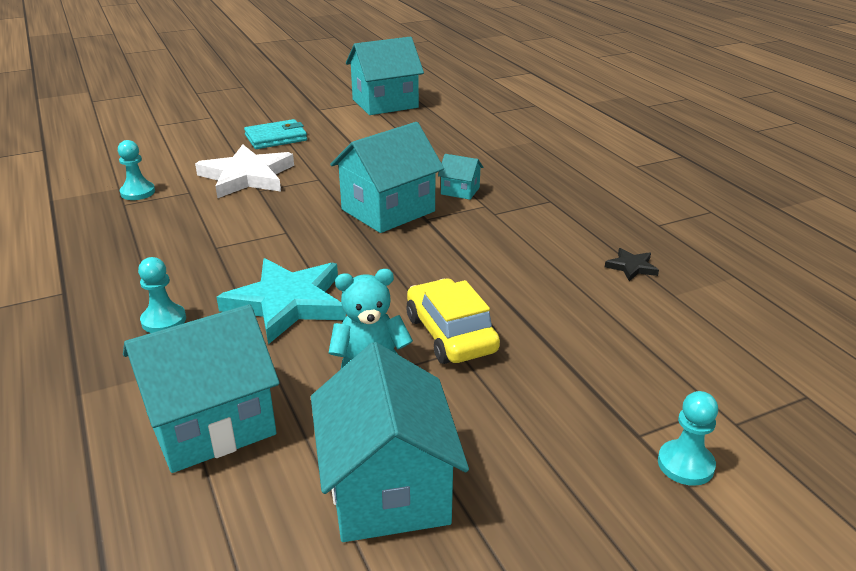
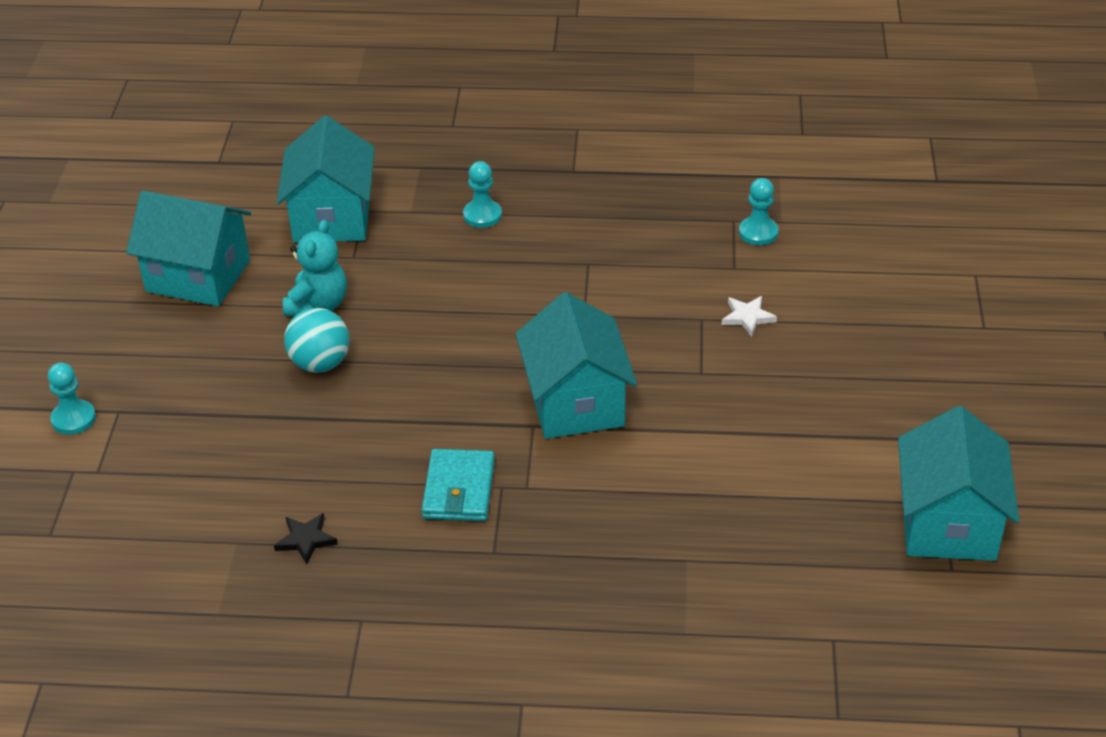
camera: 120 degrees right, 10 degrees up
(247, 176) = (747, 317): white star -> white star, size x0.44
(276, 138) = (862, 369): turquoise wallet -> turquoise wallet (459, 489)
(287, 303) = (449, 285): turquoise star -> none
(451, 334) = (320, 363): yellow car -> turquoise ball
(460, 191) = (580, 481): turquoise house -> none

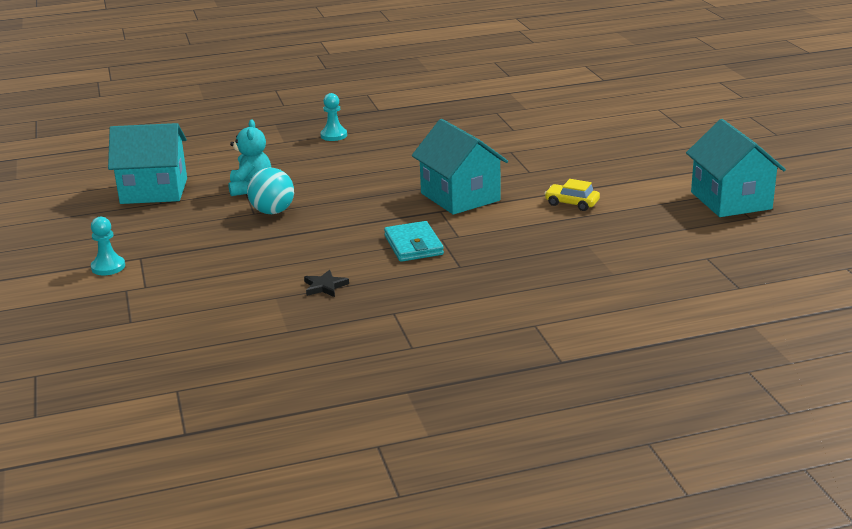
camera: 20 degrees left, 15 degrees down
(332, 217) = (231, 152): turquoise house -> none
(718, 462) = (572, 203): none -> yellow car
(747, 317) = (538, 146): white star -> none
(758, 233) = (516, 114): turquoise pawn -> none

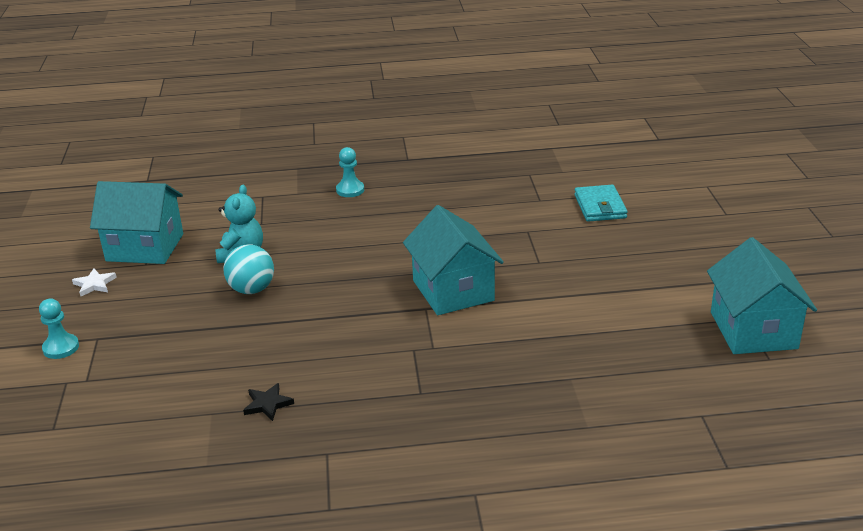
camera: 10 degrees right, 5 degrees up
(117, 221) = (94, 284): none -> white star
(413, 245) = (381, 355): turquoise wallet -> turquoise wallet (600, 206)
(572, 203) = (571, 314): yellow car -> none

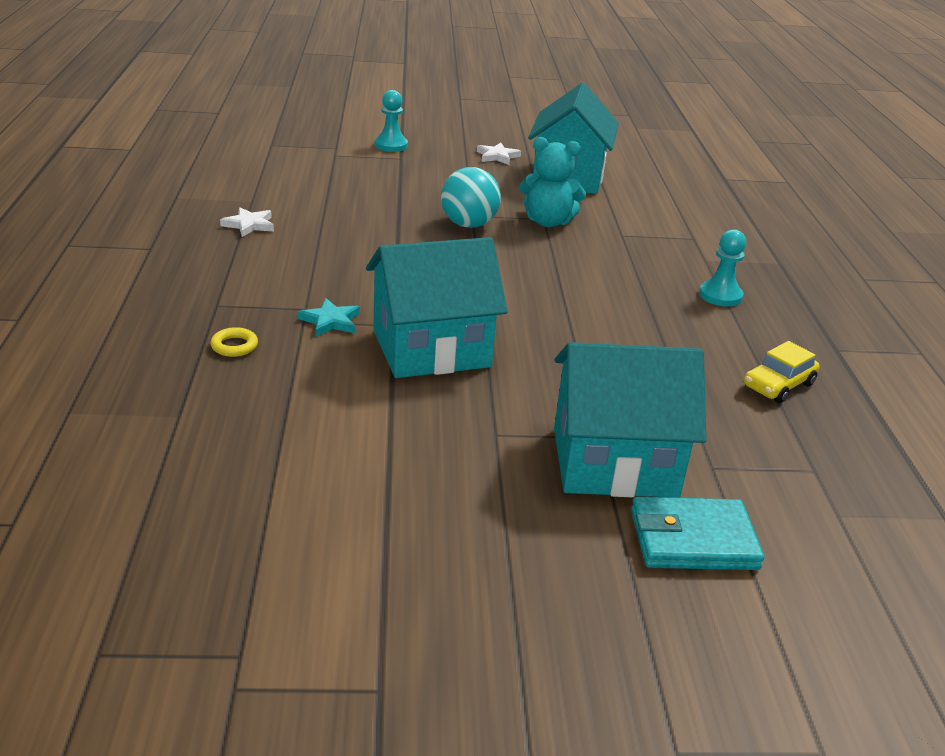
camera: 90 degrees right, 0 degrees up
(268, 404) = (249, 225): black star -> white star
(429, 335) = (330, 321): none -> turquoise star
(453, 178) = (778, 385): none -> yellow car
(478, 372) = (234, 346): none -> yellow ring
(753, 330) = (195, 657): turquoise house -> turquoise house (614, 462)

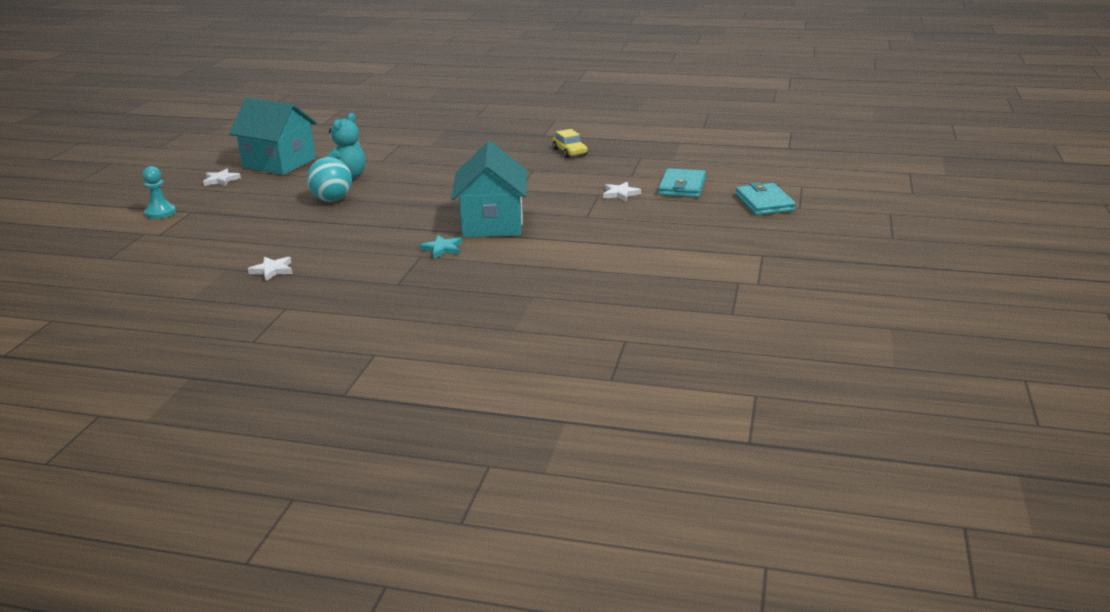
camera: 70 degrees left, 5 degrees down
(234, 346) = (458, 279): yellow ring -> none
(614, 462) = (620, 194): turquoise house -> white star
(671, 681) = (764, 203): none -> turquoise wallet
(720, 296) = (474, 149): turquoise pawn -> none

